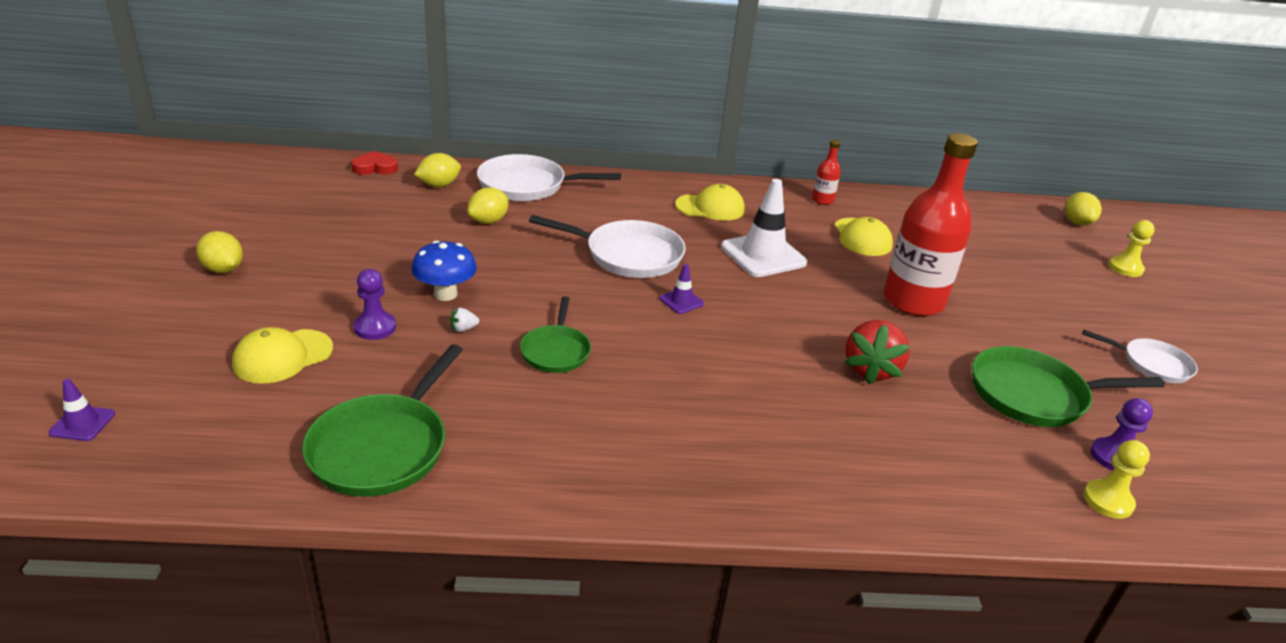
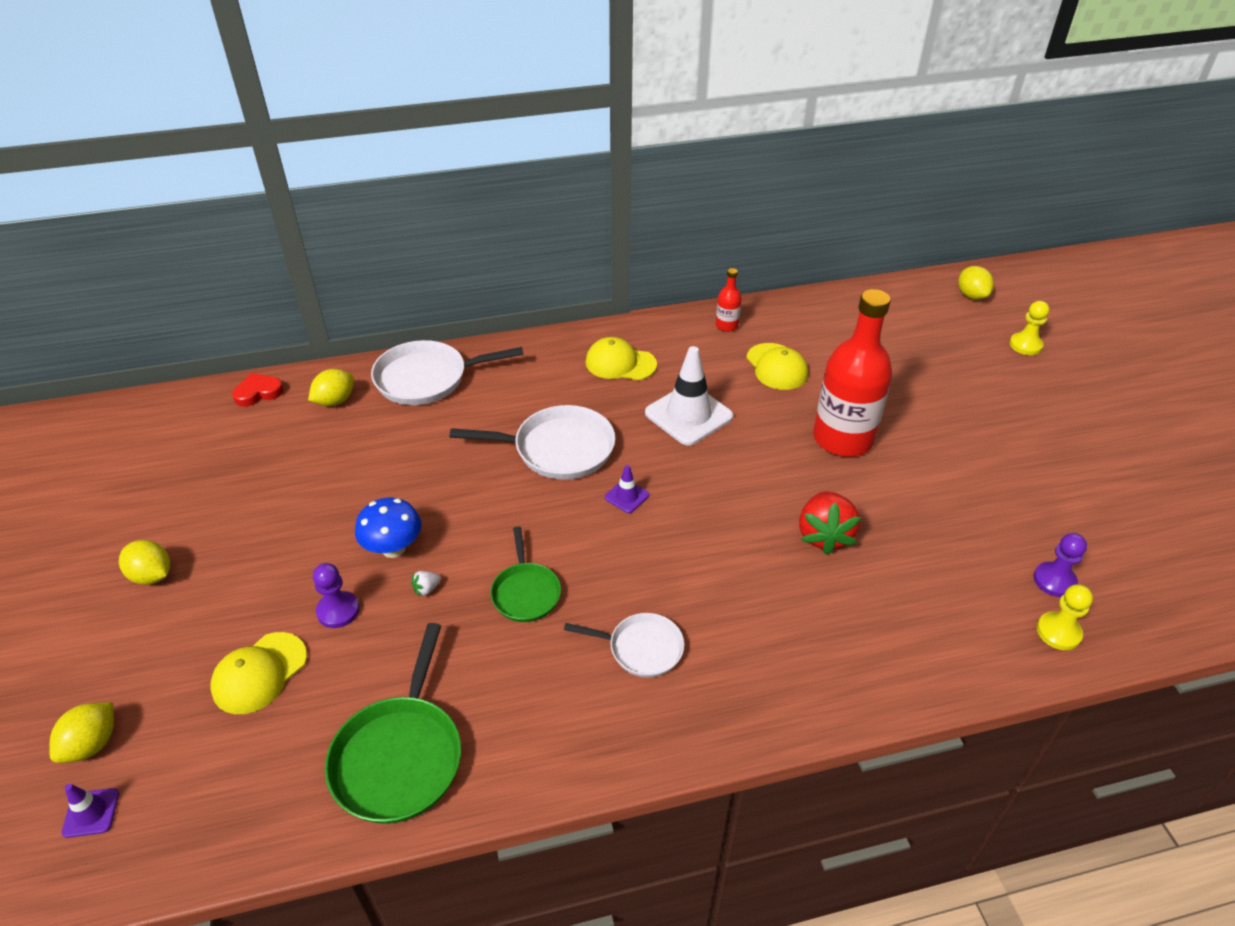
camera: 10 degrees left, 10 degrees up
(488, 221) = (403, 438): yellow lemon -> yellow lemon (92, 744)
(710, 207) = (620, 363): yellow cap -> yellow cap turned 150 degrees counterclockwise
(1033, 395) = (973, 526): green pan -> none
(1152, 364) = (1068, 461): white pan -> white pan (641, 648)

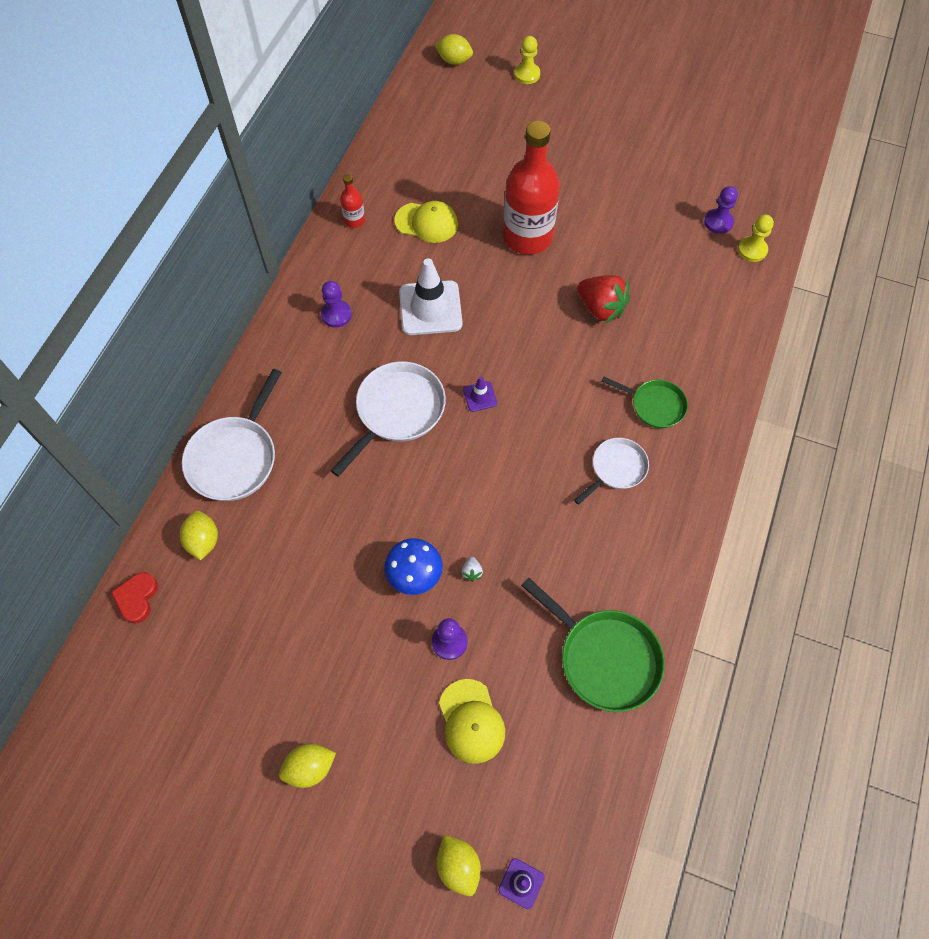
camera: 55 degrees left, 20 degrees up
(525, 592) = (521, 510): green pan -> green pan (654, 405)
(620, 363) = (336, 315): yellow cap -> purple pawn

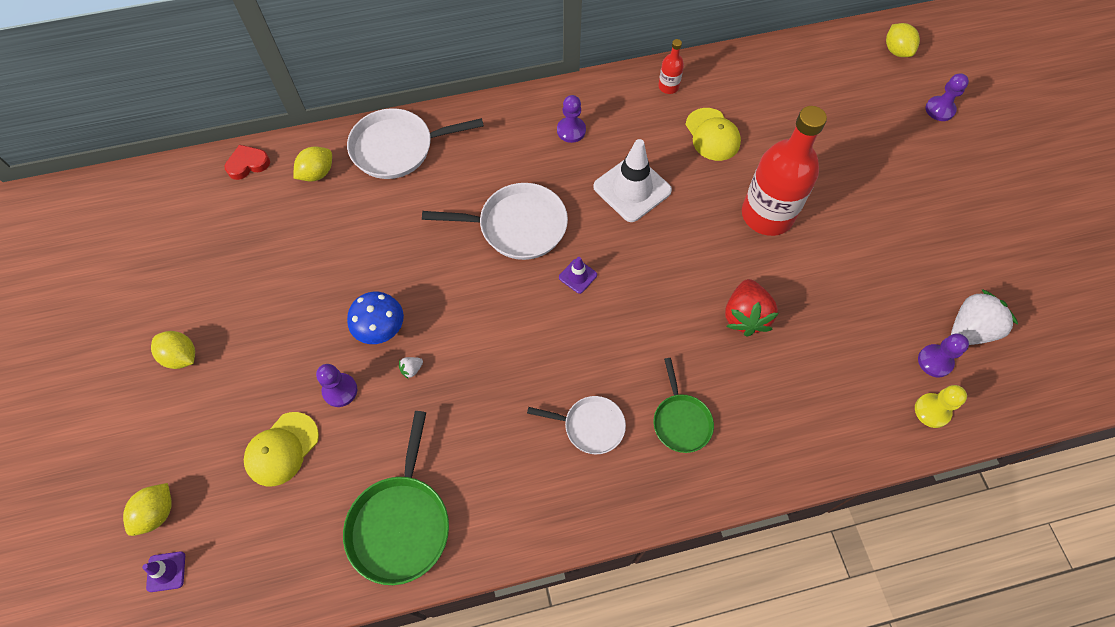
camera: 55 degrees right, 0 degrees up
(527, 74) = (940, 109): yellow pawn -> purple pawn
(710, 186) = (969, 330): none -> white strawberry

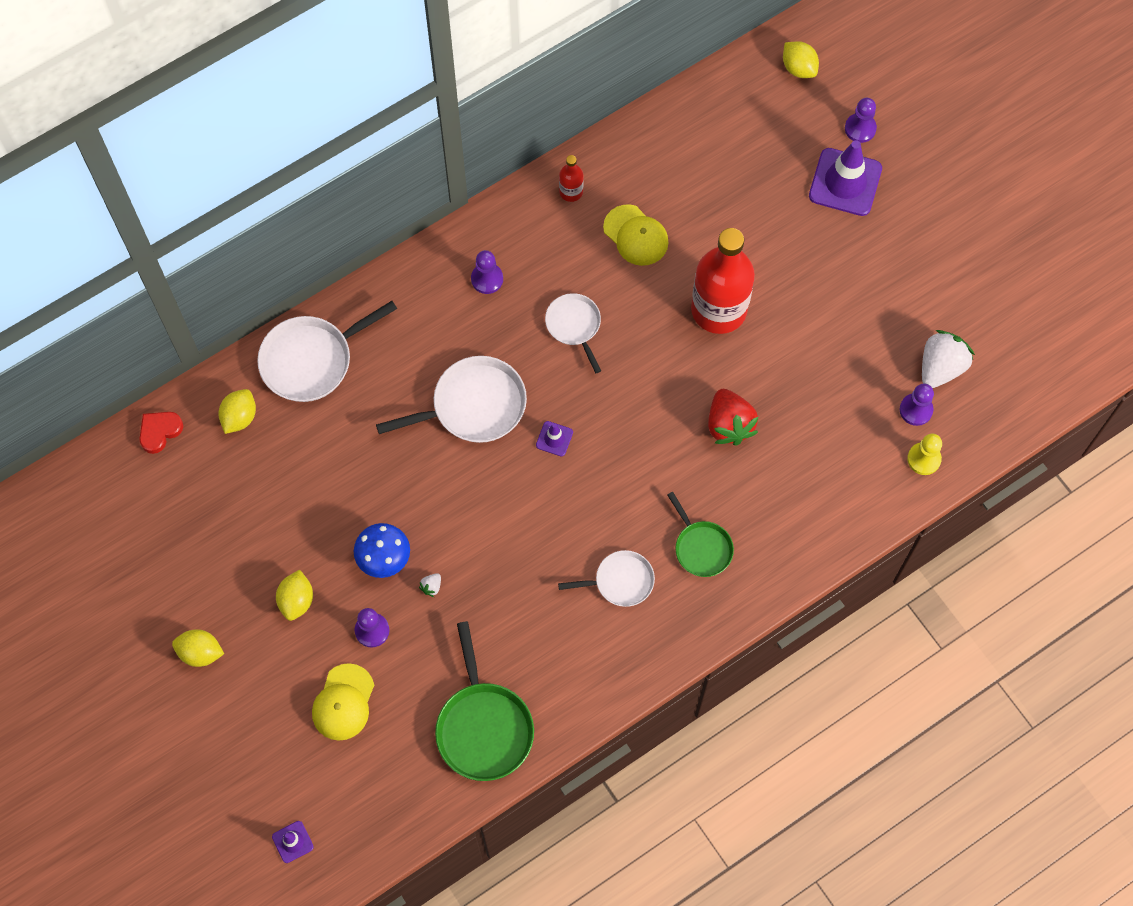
camera: 20 degrees left, 5 degrees up
(157, 513) = (257, 798): yellow lemon -> yellow lemon (296, 600)
(632, 189) = (574, 325): white traffic cone -> white pan
(915, 147) = (845, 182): none -> purple traffic cone

